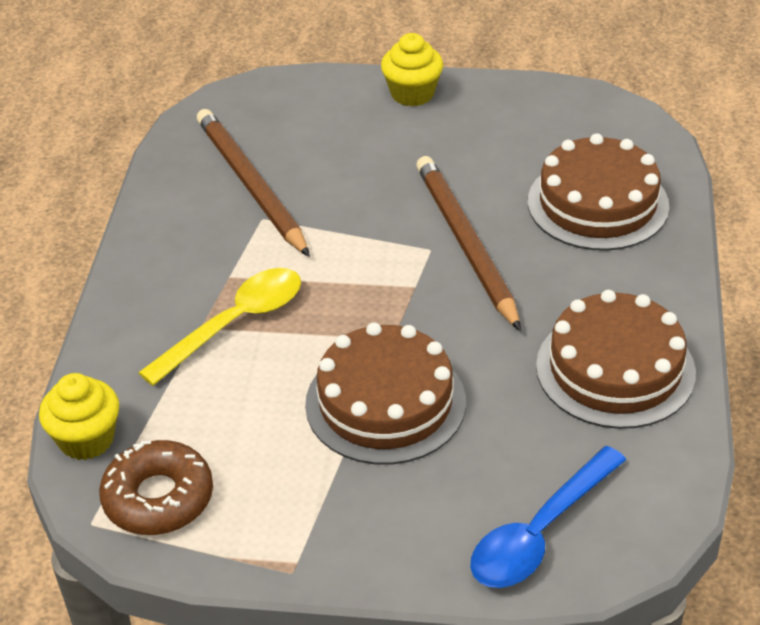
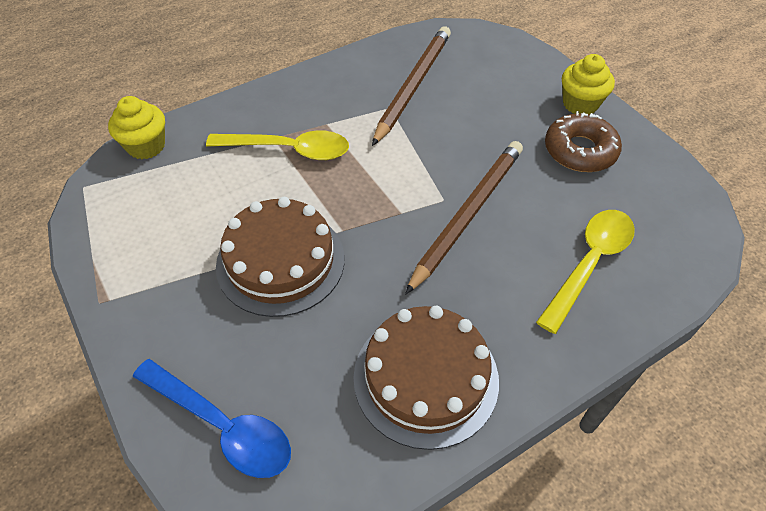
camera: 50 degrees right, 10 degrees up
(158, 498) = (121, 203): brown donut -> brown donut (580, 151)
(540, 532) = (222, 425): blue spoon -> blue spoon turned 150 degrees counterclockwise
(597, 203) = (589, 264): brown cake -> yellow spoon

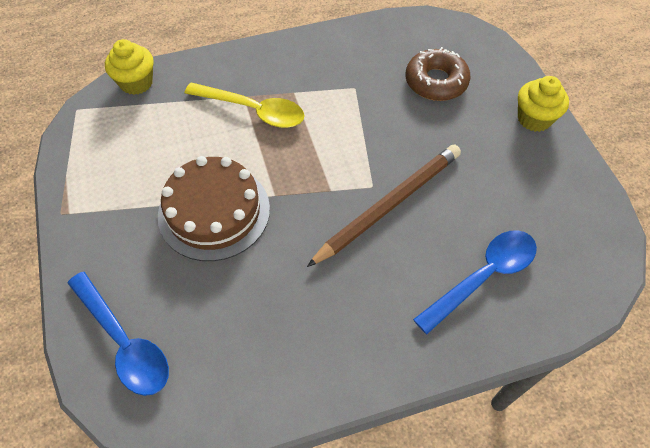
camera: 15 degrees right, 5 degrees up
(412, 86) = (382, 70): brown pencil -> none
(426, 377) = (301, 344): brown cake -> none
(580, 151) = (516, 166): brown donut -> brown donut (436, 82)
(589, 264) = (483, 277): yellow spoon -> blue spoon

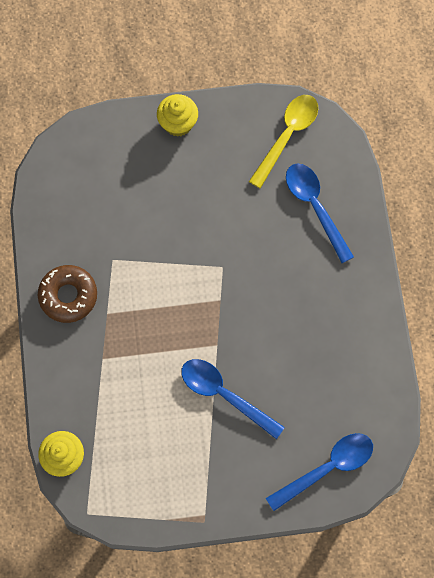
camera: 80 degrees left, 15 degrees up
(214, 211) = (224, 395): brown cake -> blue spoon
(253, 110) = (122, 352): yellow spoon -> yellow spoon (287, 136)
(388, 205) = (242, 258): brown pencil -> none
(436, 82) = (120, 189): brown donut -> brown donut (68, 296)

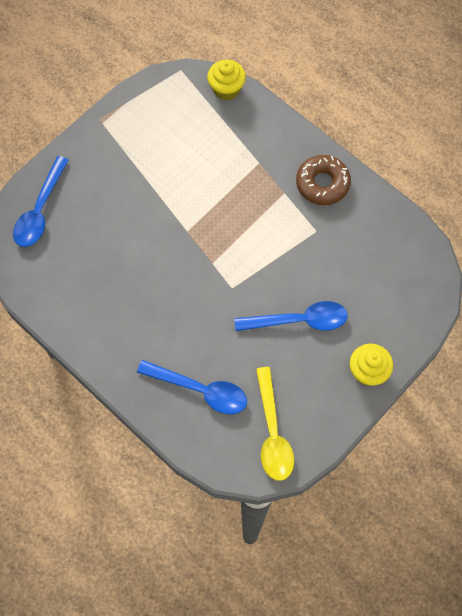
camera: 140 degrees right, 5 degrees down
(224, 395) = (152, 203): blue spoon -> blue spoon (298, 320)

